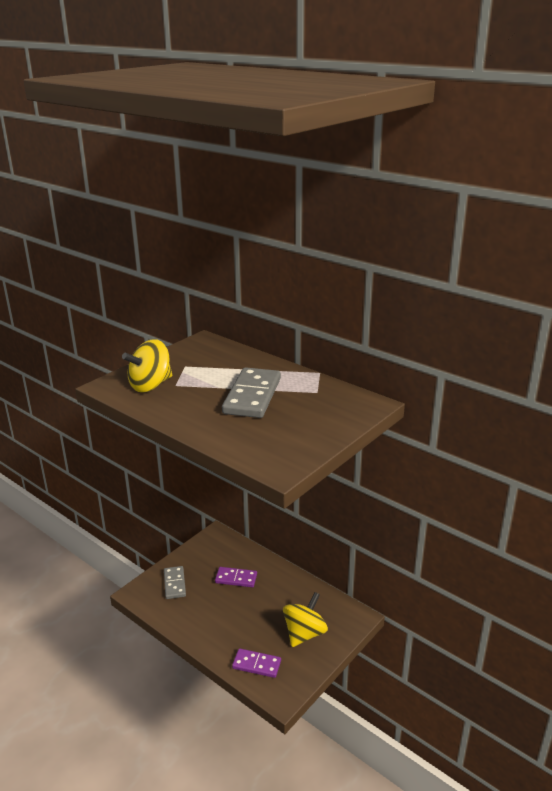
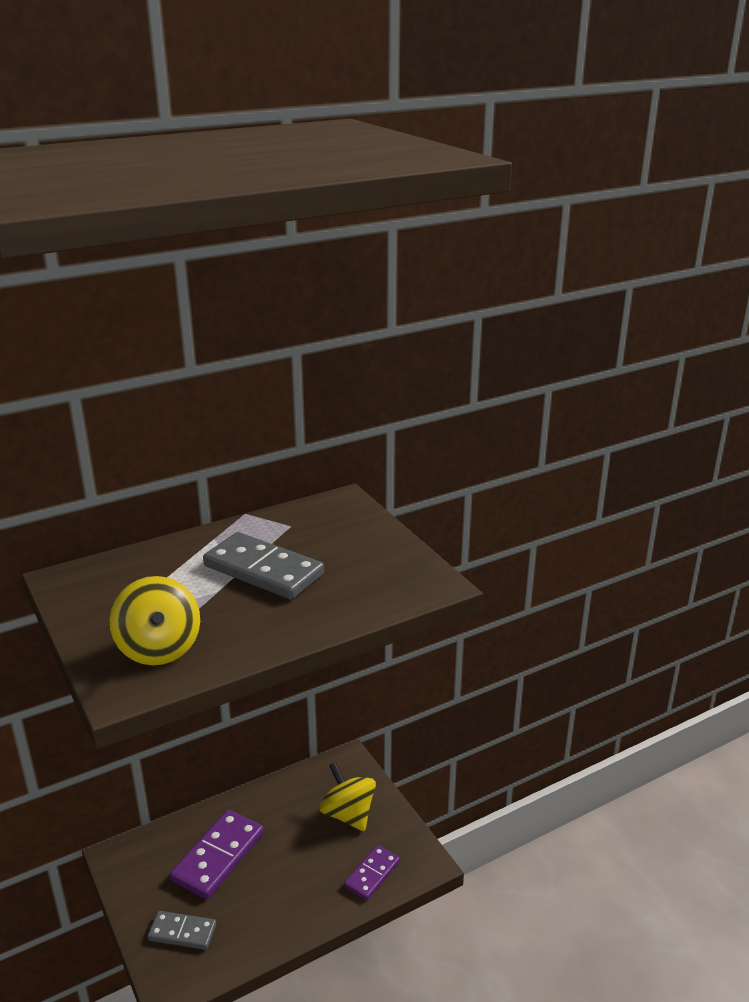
camera: 70 degrees left, 0 degrees up
(236, 579) = (218, 856): purple domino -> purple domino, size x1.65

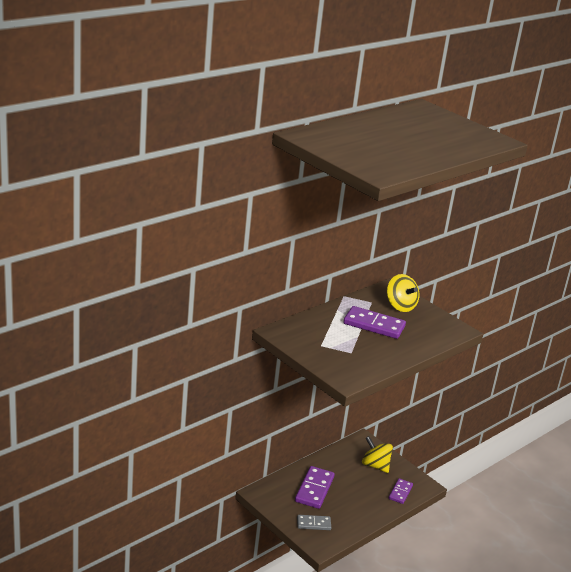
camera: 15 degrees left, 0 degrees up
(159, 648) = (350, 362): yellow spinning top -> yellow spinning top (400, 306)
(263, 570) = (374, 325): grey domino -> purple domino

